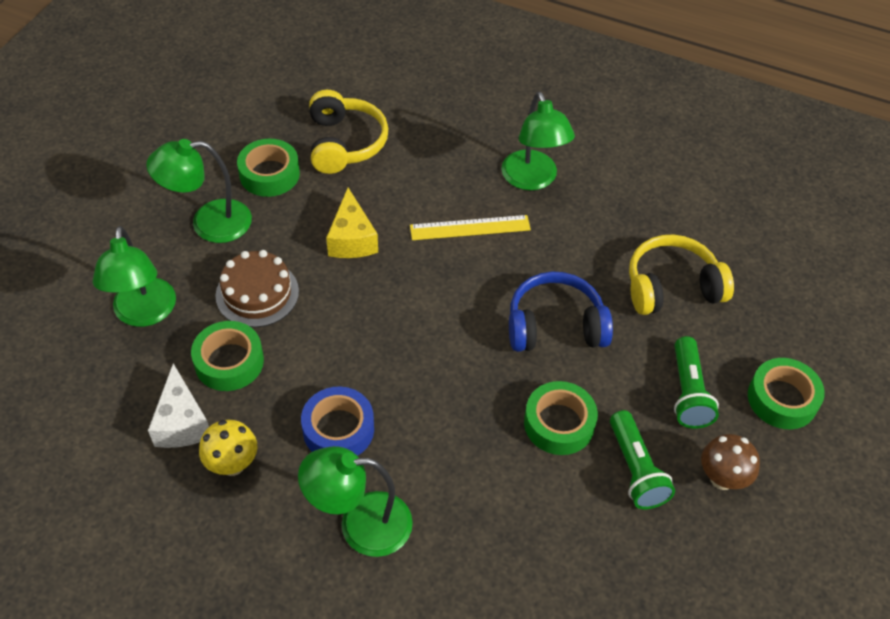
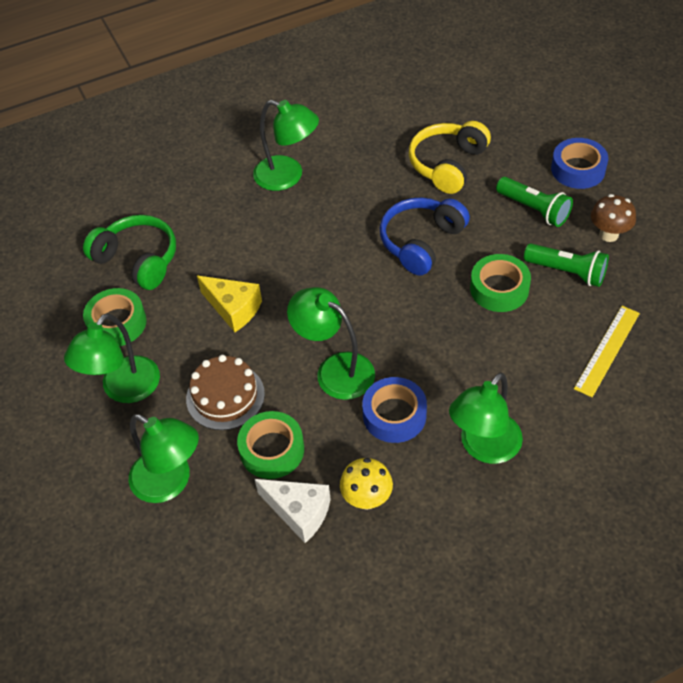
camera: 45 degrees left, 0 degrees up
(345, 143) = (138, 260): yellow headphones -> green headphones
(350, 353) = (335, 370): none -> green lamp
(470, 227) = (294, 236): yellow ruler -> yellow ruler (607, 350)
(782, 399) = (578, 169): green tape -> blue tape

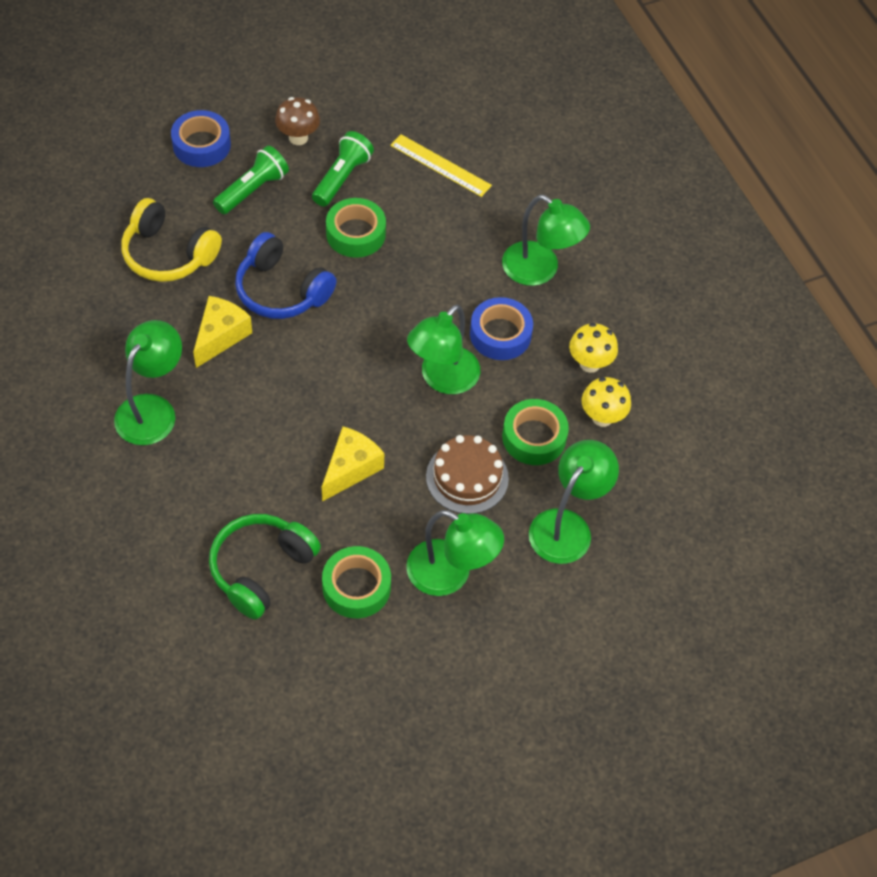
camera: 95 degrees left, 5 degrees up
(299, 512) = (602, 417): white cheese -> yellow mushroom
(365, 208) = (220, 336): none -> yellow cheese

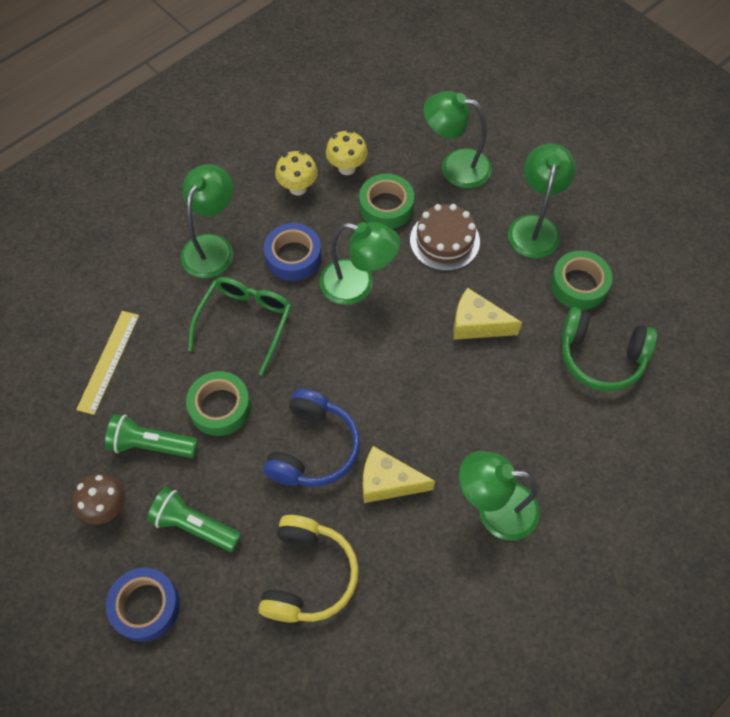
camera: 105 degrees left, 5 degrees up
(438, 275) = (245, 322): none -> green glasses

